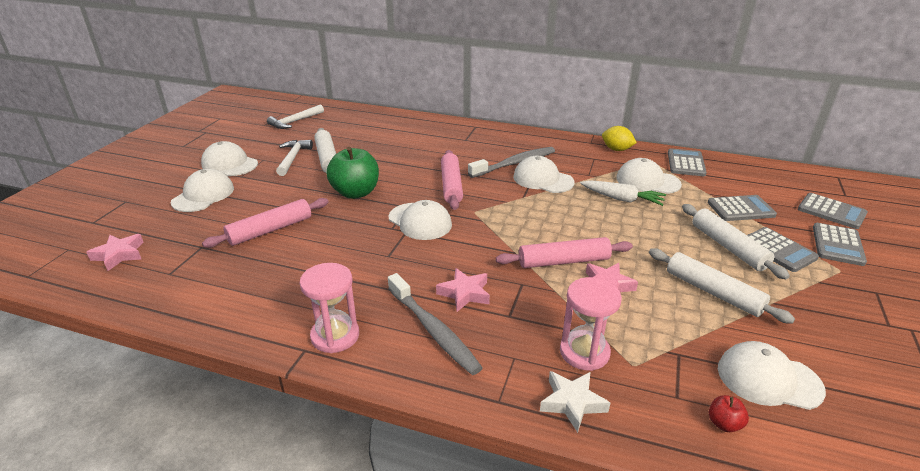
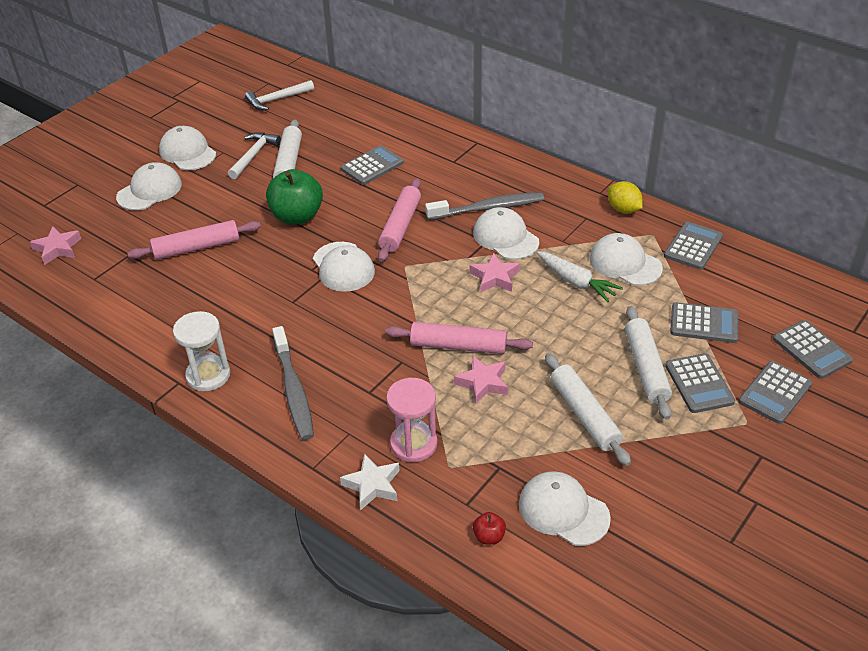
camera: 20 degrees right, 10 degrees up
(335, 336) = (208, 375): pink hourglass -> white hourglass
(401, 151) = (372, 166): none -> grey calculator
(464, 293) = (341, 359): pink star -> pink star (494, 277)

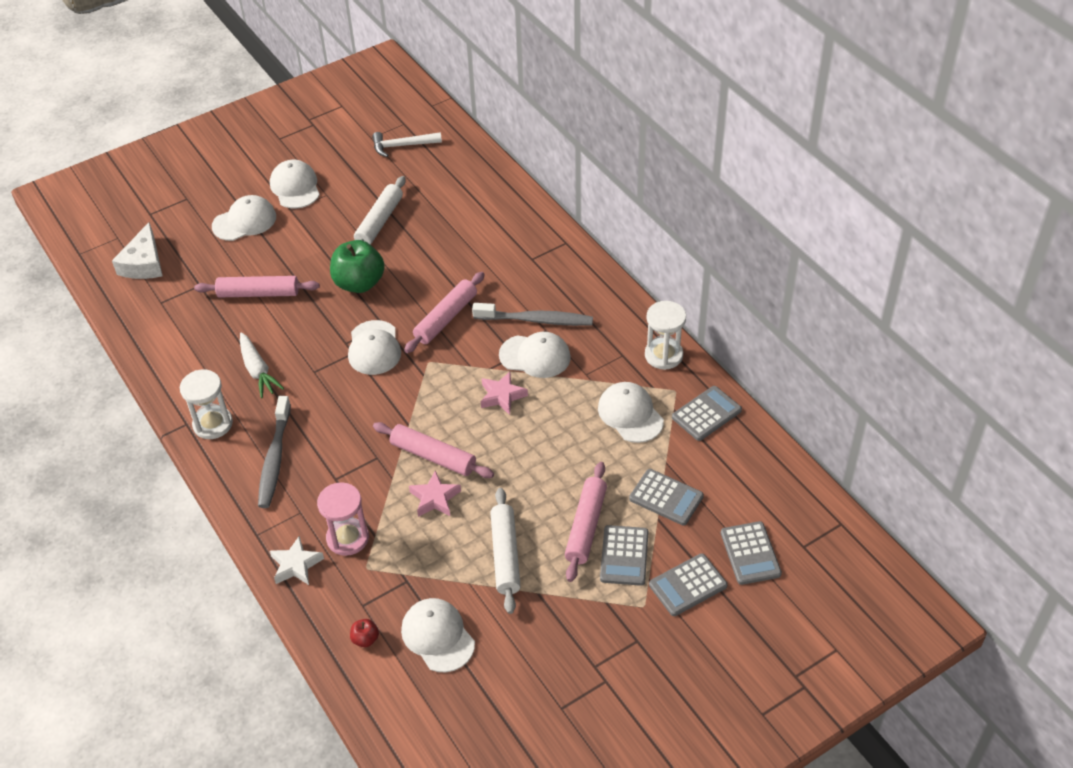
camera: 20 degrees right, 5 degrees up
(58, 248) = (144, 263): pink star -> white cheese
(253, 155) = (352, 205): white hammer -> none
(372, 166) = (453, 245): grey calculator -> none
(505, 237) = (535, 356): white cap -> white cap turned 120 degrees clockwise
(576, 282) = (573, 422): white carrot -> white carrot (258, 371)
(623, 209) = (663, 355): yellow lemon -> white hourglass
(646, 368) = (586, 526): white rolling pin -> pink rolling pin

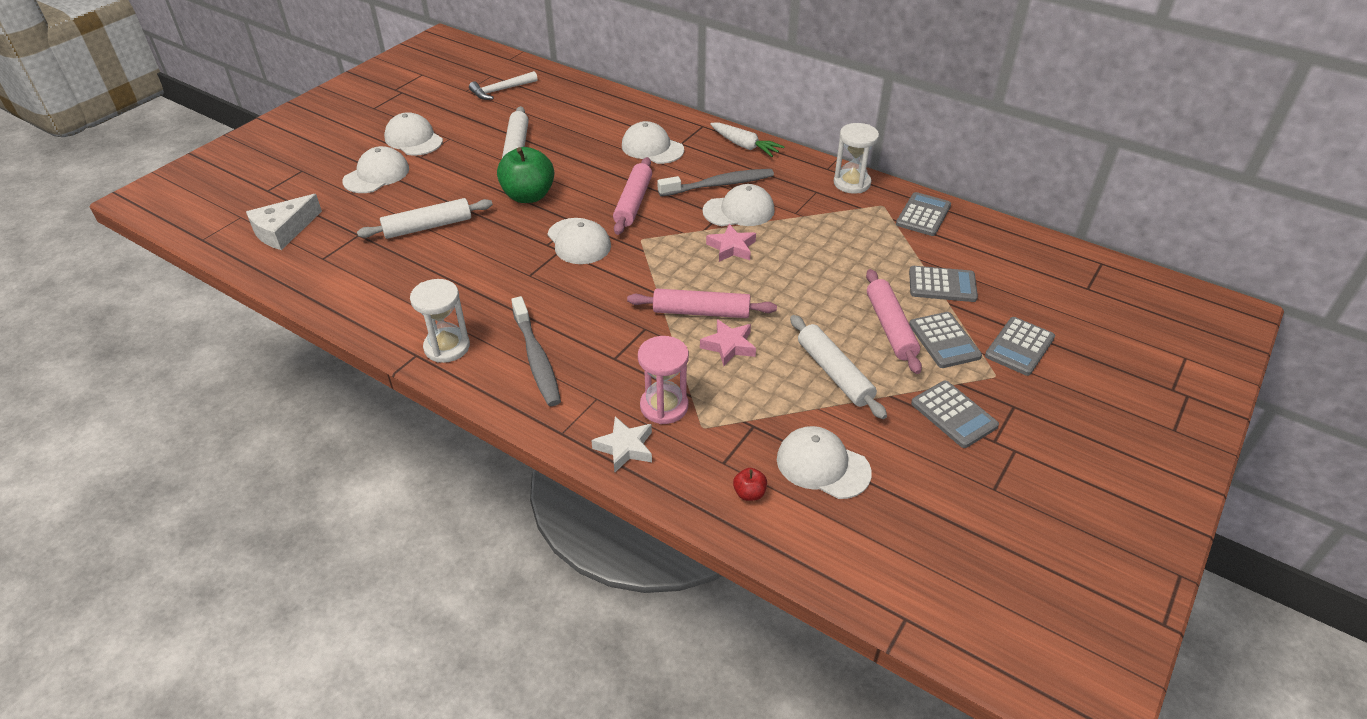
camera: 25 degrees left, 5 degrees down
(144, 263) = (283, 231): white cheese -> white cheese turned 60 degrees clockwise
(258, 293) = (428, 227): pink rolling pin -> white rolling pin
(258, 371) = (468, 289): white carrot -> white carrot (745, 146)
(630, 414) = (859, 232): white cap -> white cap (652, 148)
(750, 553) = (1050, 306): grey calculator -> grey calculator (954, 414)

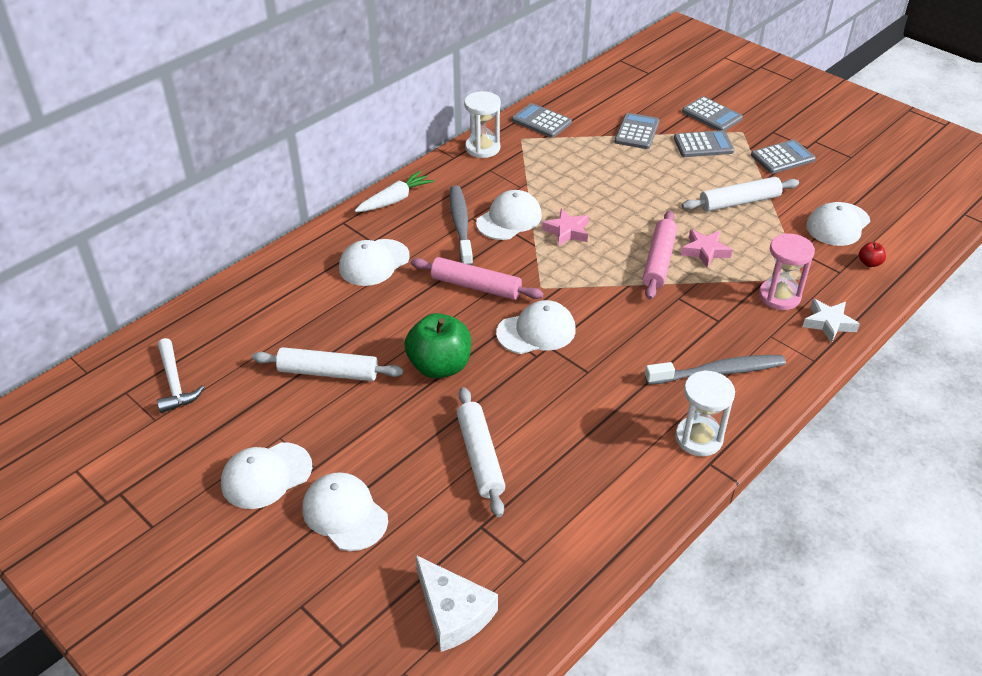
camera: 80 degrees left, 0 degrees up
(739, 211) = (509, 219): white cap -> white cap turned 45 degrees clockwise
(890, 327) = (686, 166): pink rolling pin -> none

